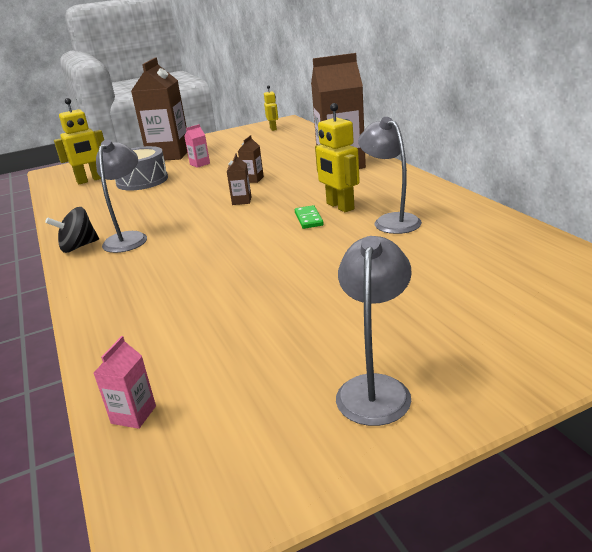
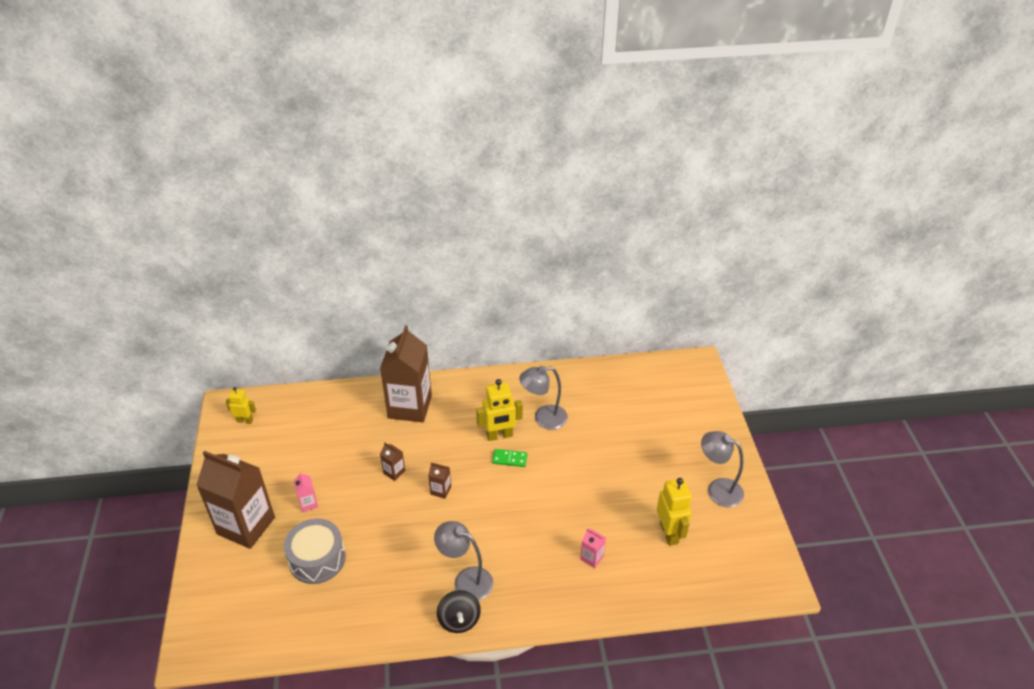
camera: 75 degrees left, 15 degrees up
(90, 180) = (269, 609): yellow robot -> yellow robot (669, 533)
(133, 415) = (704, 591): pink carton -> pink carton (591, 558)

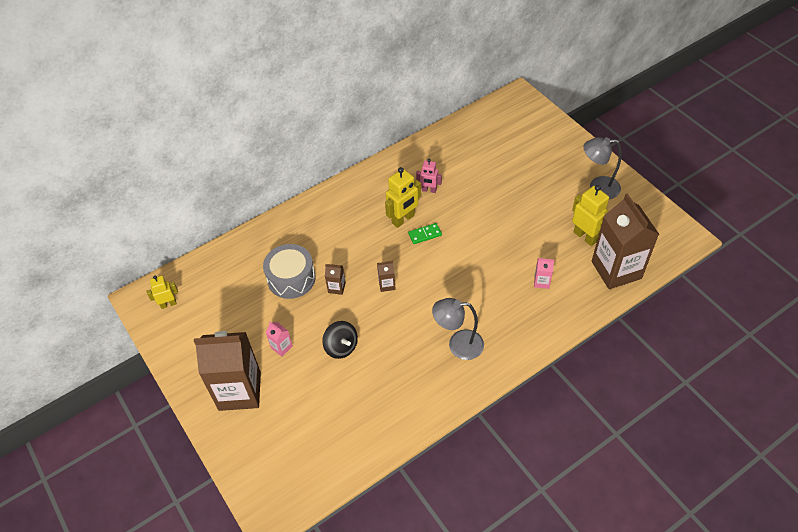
camera: 25 degrees left, 10 degrees up
(317, 559) = (324, 388): grey drum -> grey drum (291, 278)
(410, 407) = (310, 228): brown carton -> brown carton (616, 270)
(459, 620) = (475, 377): black spinning top -> black spinning top (341, 347)
(543, 418) = (429, 190): grey lamp -> pink robot

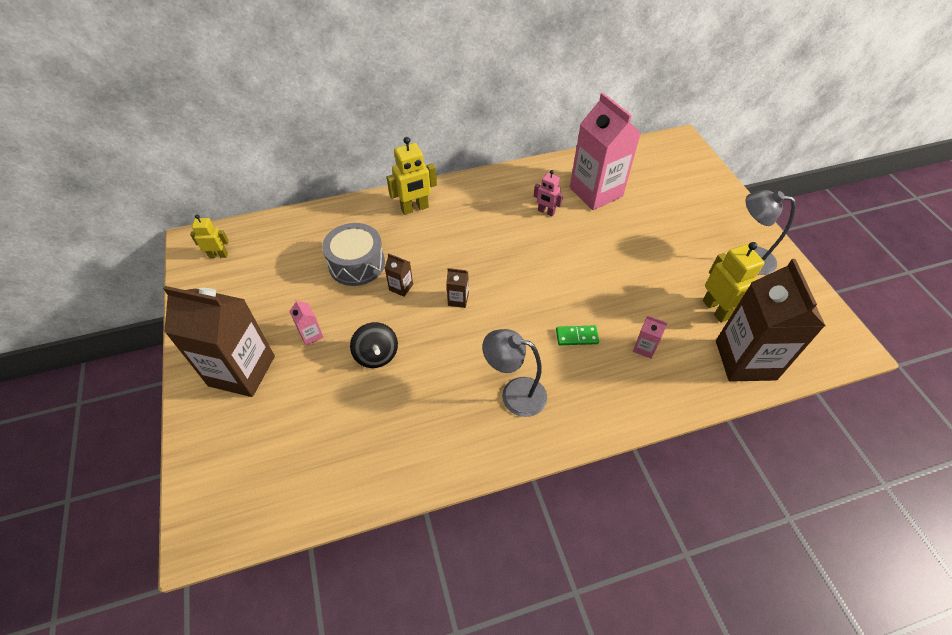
camera: 15 degrees right, 0 degrees up
(403, 219) = (505, 235): yellow robot -> yellow robot (415, 208)
(425, 234) = (523, 257): green domino -> green domino (577, 337)
(463, 161) = (596, 192): none -> pink carton

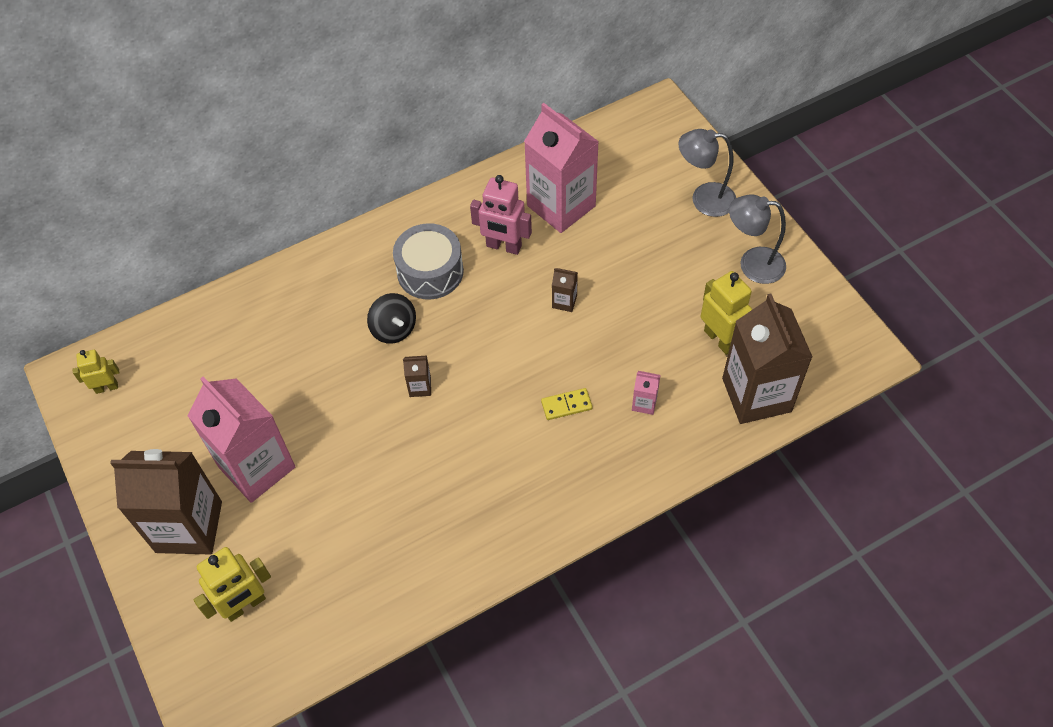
camera: 10 degrees left, 5 degrees up
(311, 335) = (257, 467): pink carton -> pink carton, size x2.49
(357, 264) = (285, 365): grey drum -> grey drum (430, 271)
(376, 355) = (341, 475): black spinning top -> black spinning top (394, 329)
(401, 287) = (348, 385): brown carton -> brown carton (564, 301)
(415, 208) = (338, 273): yellow robot -> yellow robot (245, 605)
(514, 394) = (508, 488): grey lamp -> grey lamp (704, 199)
(546, 212) = (503, 246): pink robot -> pink robot, size x1.62
(577, 337) = (566, 405): green domino -> yellow domino

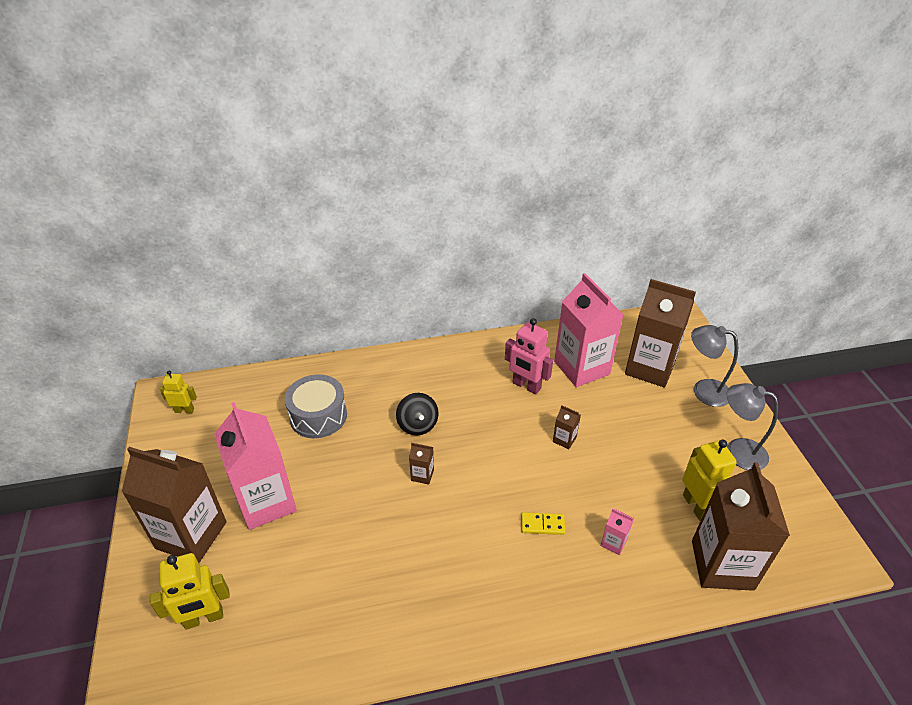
camera: 15 degrees right, 15 degrees down
(430, 271) = (461, 390): grey drum -> grey drum (318, 416)
(638, 185) = (650, 368): none -> brown carton

